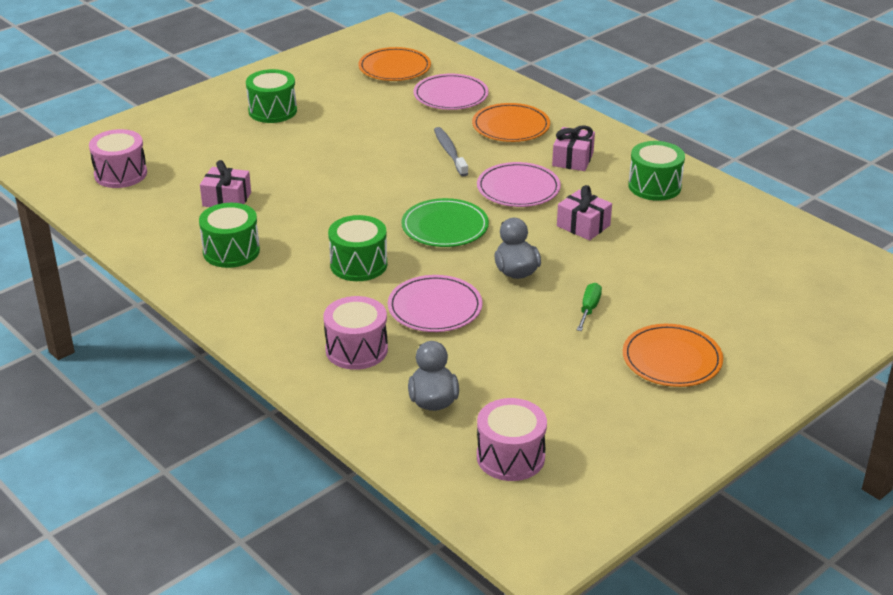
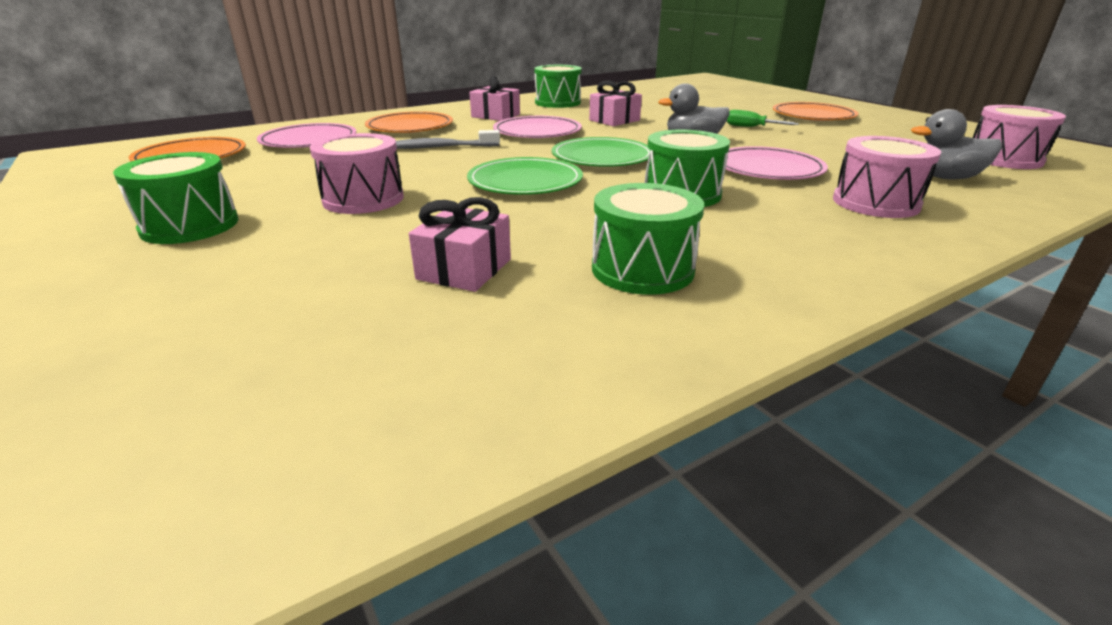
camera: 80 degrees left, 5 degrees down
(120, 174) = (239, 399): pink drum -> pink drum (363, 199)
(372, 199) = (525, 181): none -> green plate

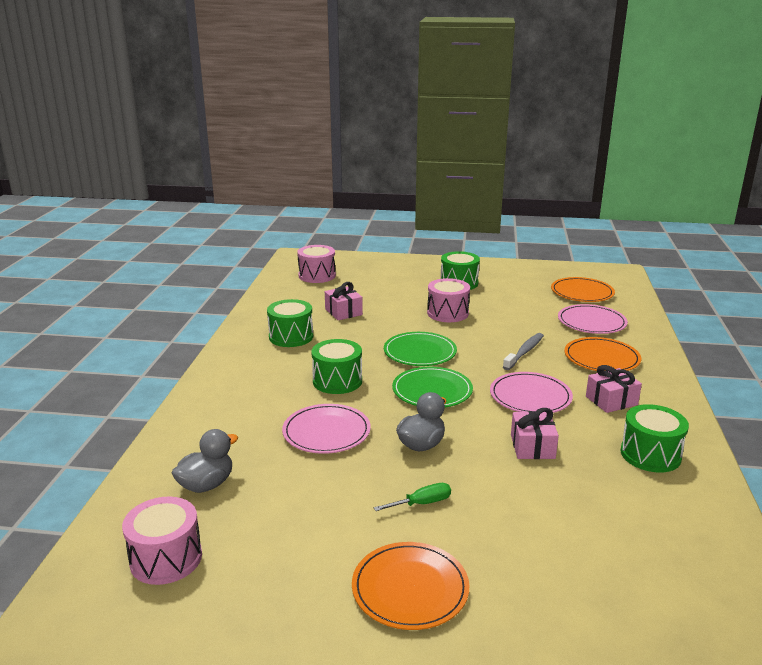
camera: 130 degrees right, 5 degrees down
(875, 203) = (236, 425): pink drum -> pink drum (317, 275)

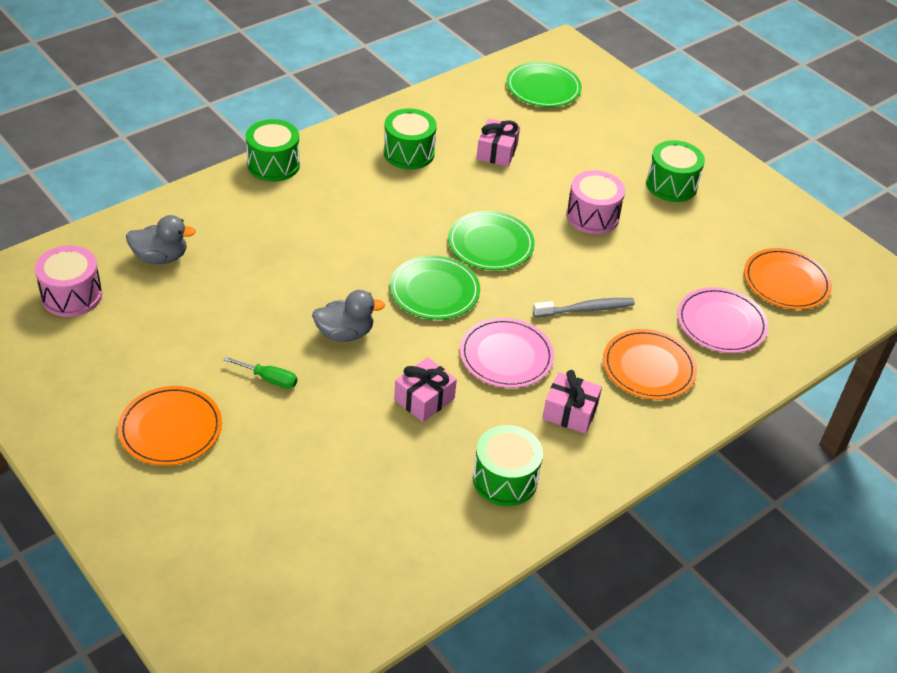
camera: 40 degrees right, 20 degrees up
(317, 275) = (543, 88): pink drum -> green plate
(326, 432) = (296, 271): pink plate -> none
(337, 381) = (375, 227): green drum -> green drum (273, 165)

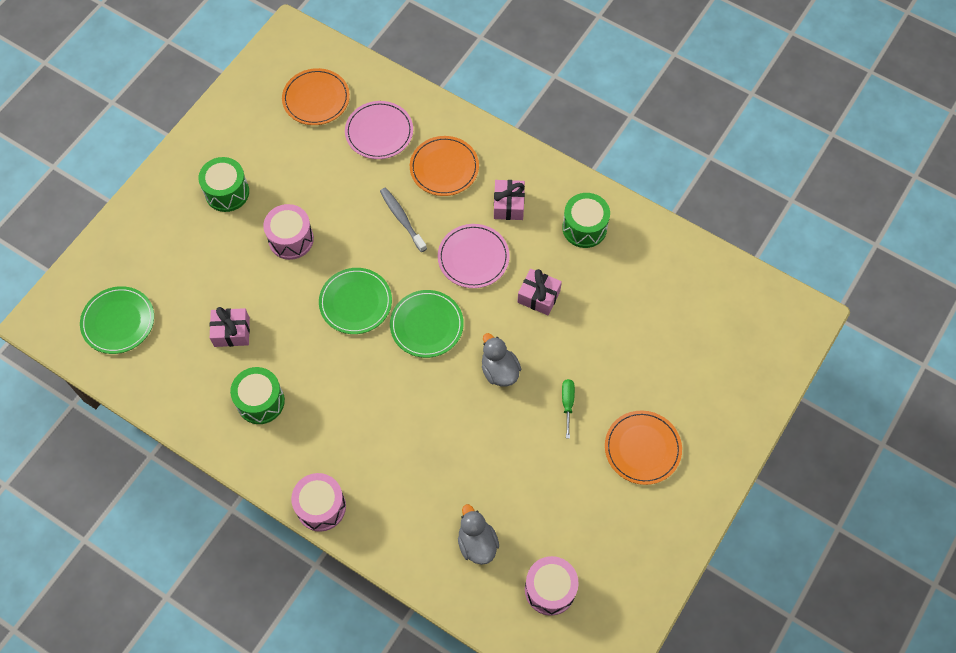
camera: 105 degrees left, 20 degrees up
(273, 165) = (321, 507): green drum -> pink drum

